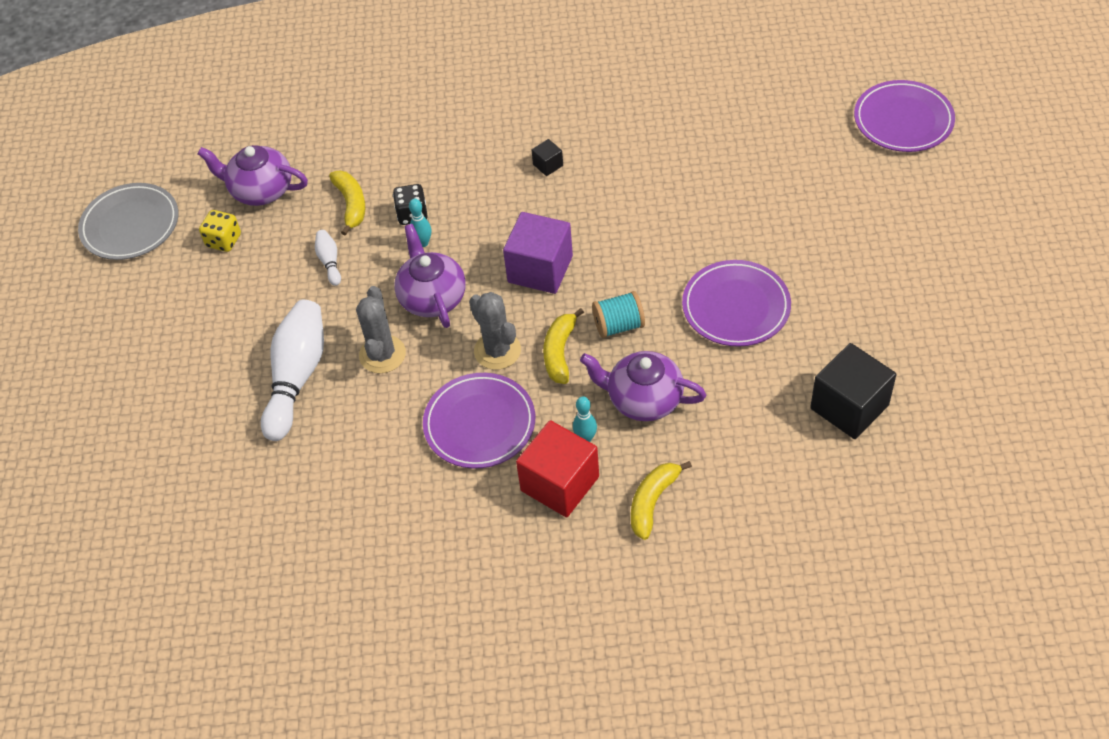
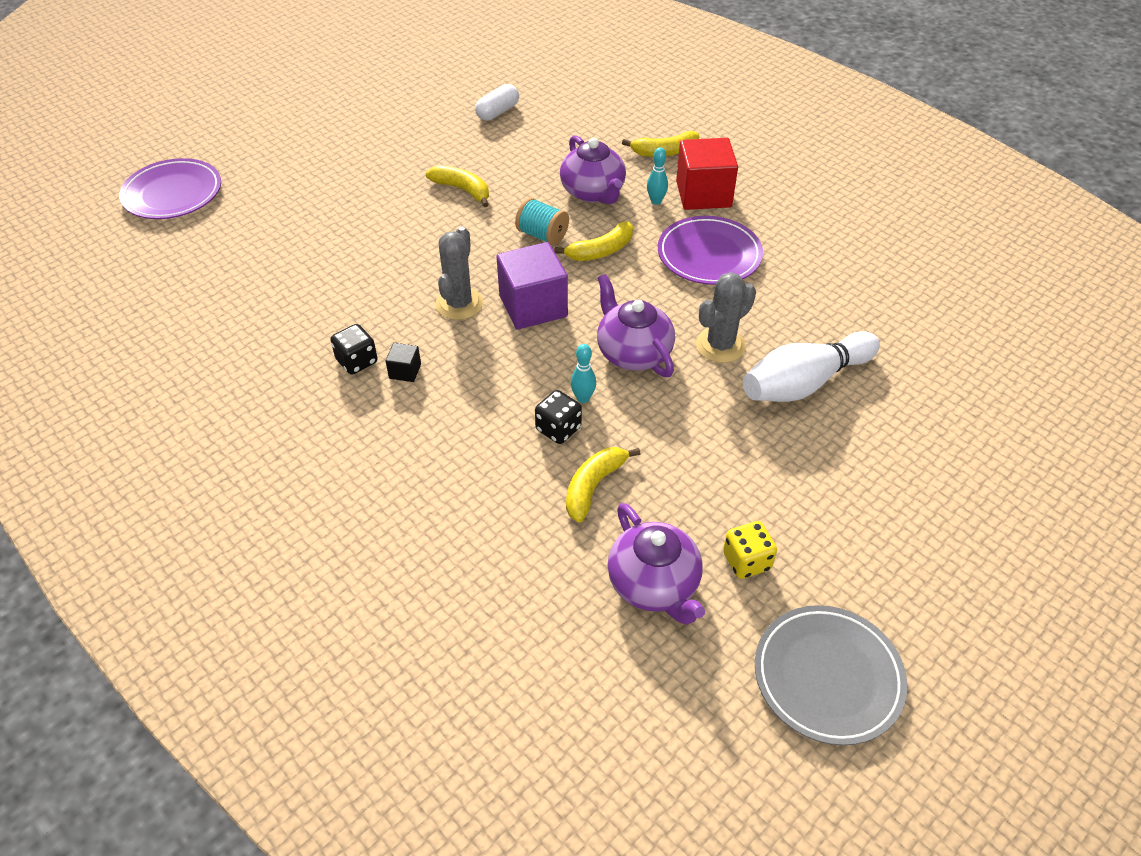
camera: 135 degrees left, 5 degrees down
(329, 262) = (674, 451): white bowling pin -> none
(432, 297) = (633, 353): purple teapot -> purple teapot turned 120 degrees clockwise
(497, 351) = (638, 283): grey cactus -> grey cactus (459, 304)
(584, 145) = (357, 361): none -> black dice
(736, 307) = (462, 190): purple plate -> yellow banana
(849, 407) = (498, 112): black cube -> white capsule

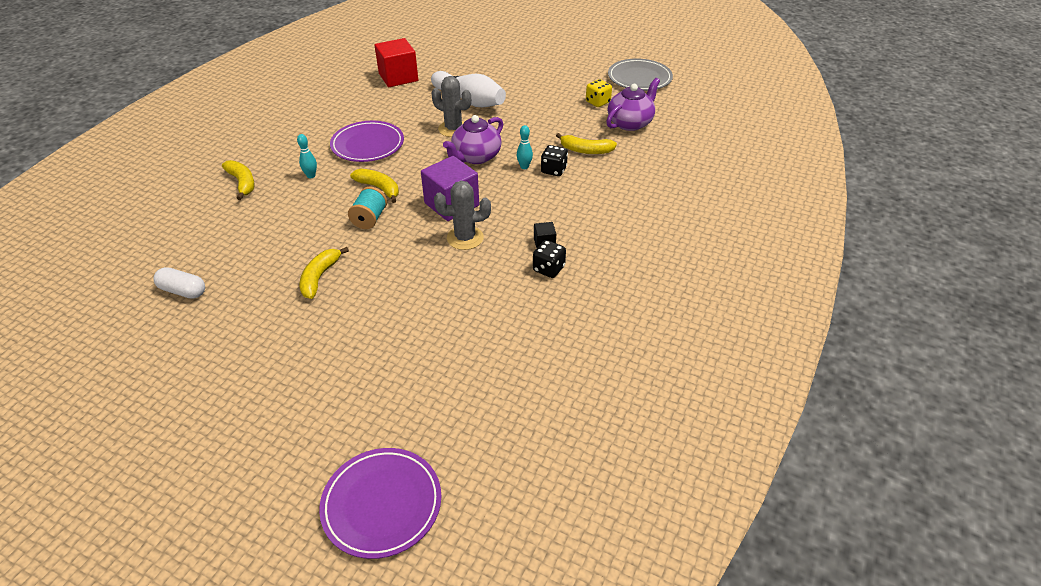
camera: 110 degrees left, 5 degrees down
(593, 192) = (306, 206): purple teapot -> none
(703, 194) = (297, 157): red cube -> red cube (398, 77)

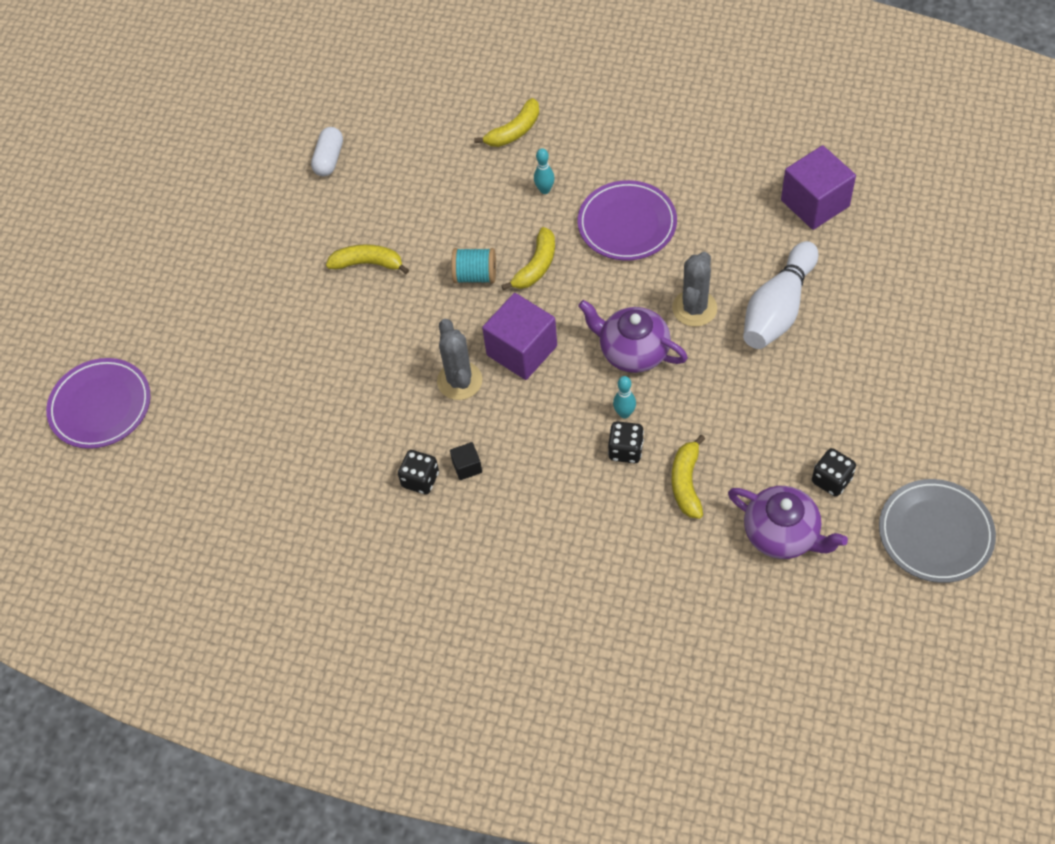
camera: 85 degrees right, 15 degrees up
(398, 77) = (815, 203): red cube -> purple cube
(597, 102) = (831, 480): yellow dice -> black dice

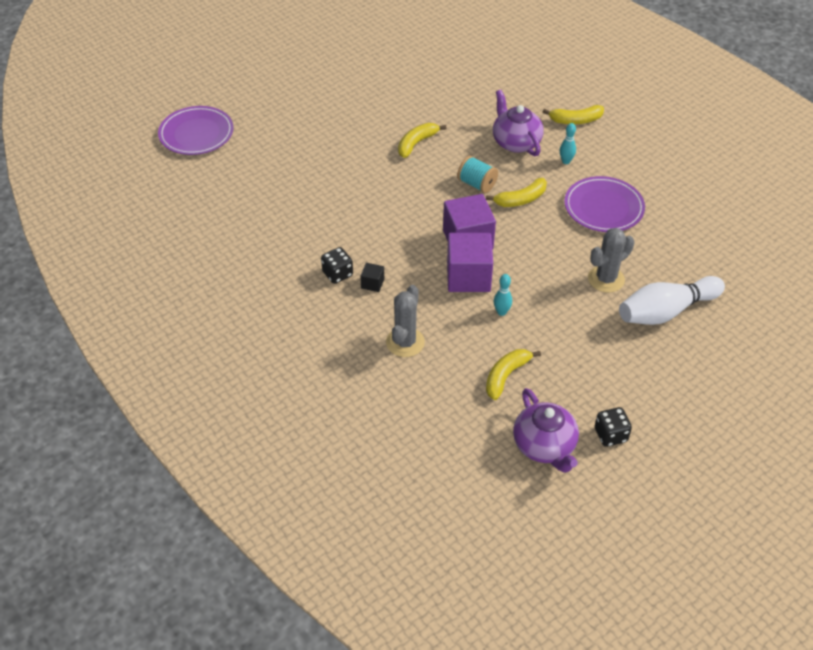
camera: 30 degrees right, 10 degrees down
(329, 159) = (445, 79): white capsule -> none
(368, 263) = (416, 143): yellow banana -> yellow banana turned 90 degrees counterclockwise
(459, 381) = (412, 235): grey cactus -> grey cactus (405, 342)
(625, 450) = (482, 333): black dice -> none
(633, 351) = (540, 280): purple teapot -> purple teapot (515, 142)
(815, 203) = (750, 264): purple cube -> purple cube (468, 277)
(935, 533) = (659, 515): grey plate -> none

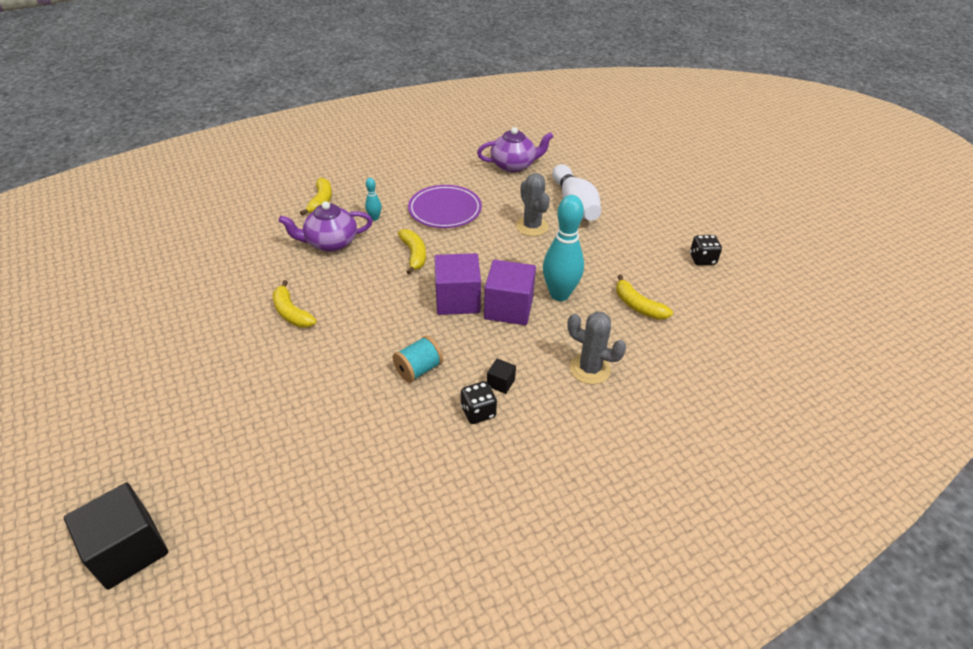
camera: 80 degrees left, 5 degrees down
(196, 134) = (128, 549): purple plate -> black cube
(477, 184) = (379, 279): turquoise spool -> turquoise spool (418, 369)
(501, 312) = (559, 294): turquoise bowling pin -> turquoise bowling pin, size x2.21
(544, 446) = (716, 297): purple teapot -> purple teapot (513, 165)

